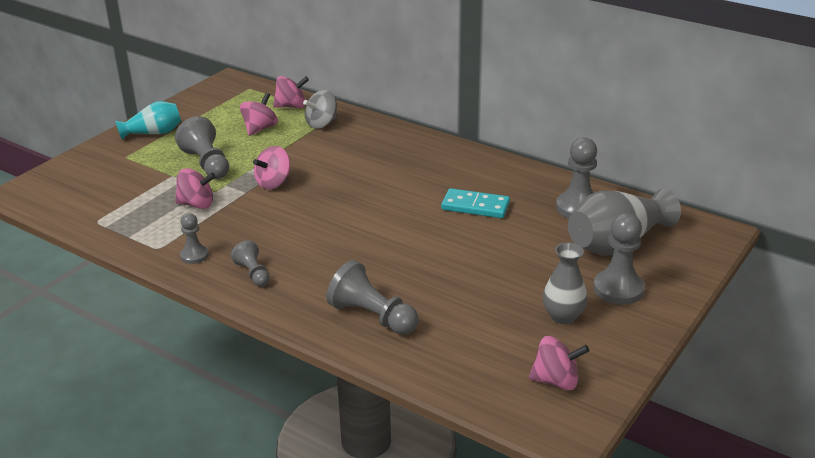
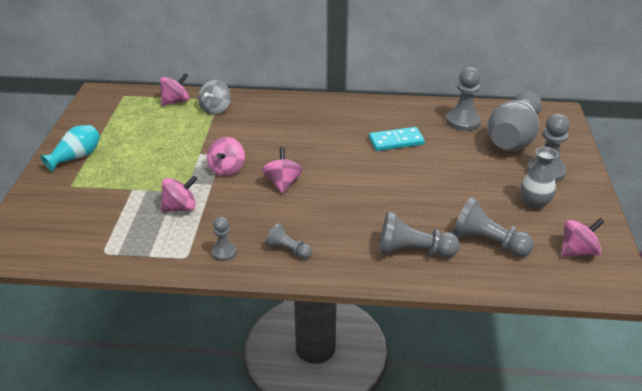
camera: 30 degrees left, 5 degrees up
(207, 164) = (153, 170): grey pawn -> grey pawn (487, 242)
(260, 129) = (168, 127): pink spinning top -> pink spinning top (283, 183)

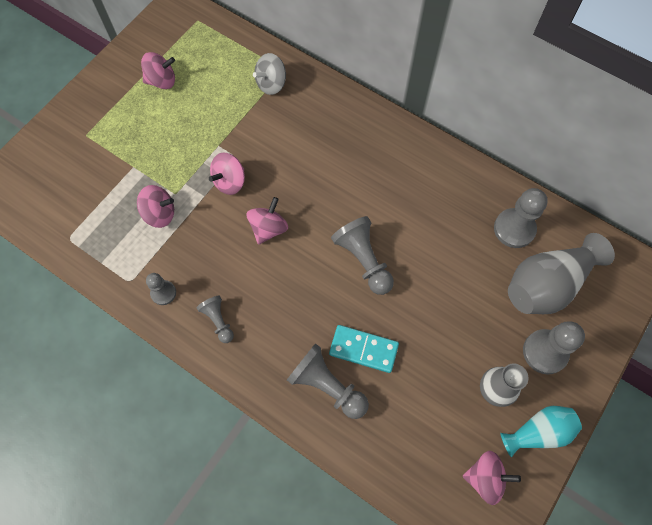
camera: 30 degrees right, 30 degrees up
(76, 157) = (109, 96): turquoise vase -> turquoise vase (538, 432)
(176, 101) = (240, 53): pink spinning top -> pink spinning top (162, 81)
(396, 141) = (419, 224): turquoise domino -> turquoise domino (363, 349)
(487, 242) = (405, 415): grey pawn -> grey pawn (363, 260)

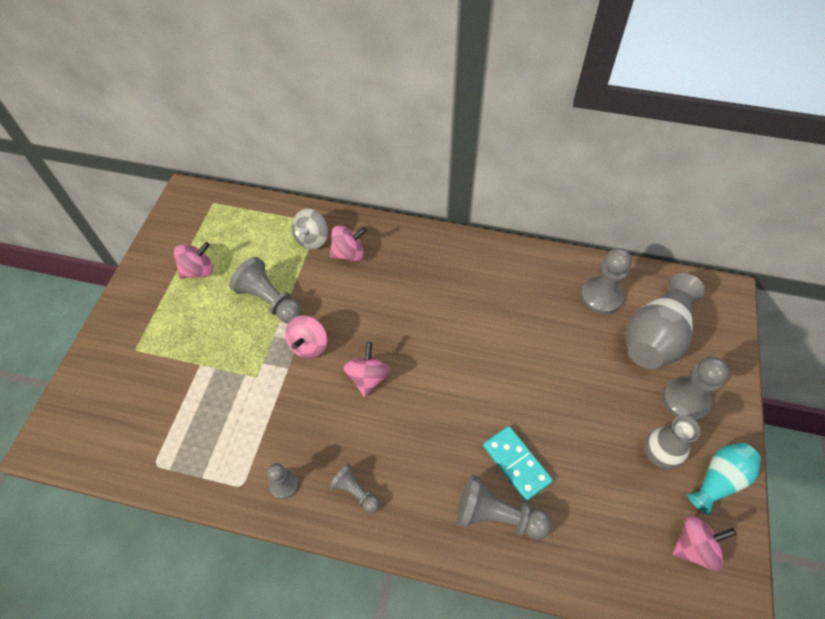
camera: 20 degrees left, 10 degrees down
(160, 214) = (247, 403): pink spinning top -> pink spinning top (349, 253)
(363, 260) = (476, 375): grey pawn -> grey pawn (270, 300)
(363, 349) = (516, 463): turquoise domino -> turquoise domino turned 60 degrees clockwise

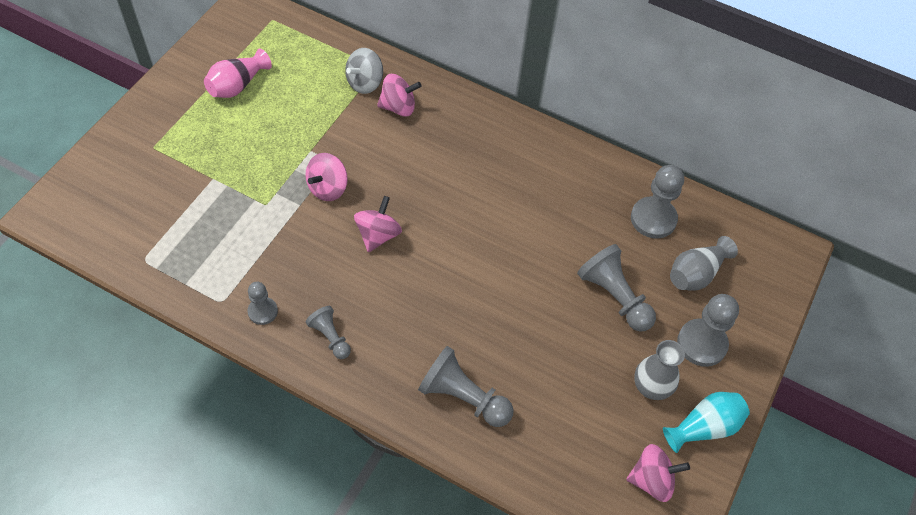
camera: 10 degrees right, 0 degrees up
(198, 270) = (237, 85): pink spinning top -> pink vase
(270, 300) = (301, 134): grey pawn -> grey pawn (614, 296)
(516, 463) = (500, 355): turquoise domino -> none
(655, 336) = (696, 274): grey vase -> grey vase, size x0.62

